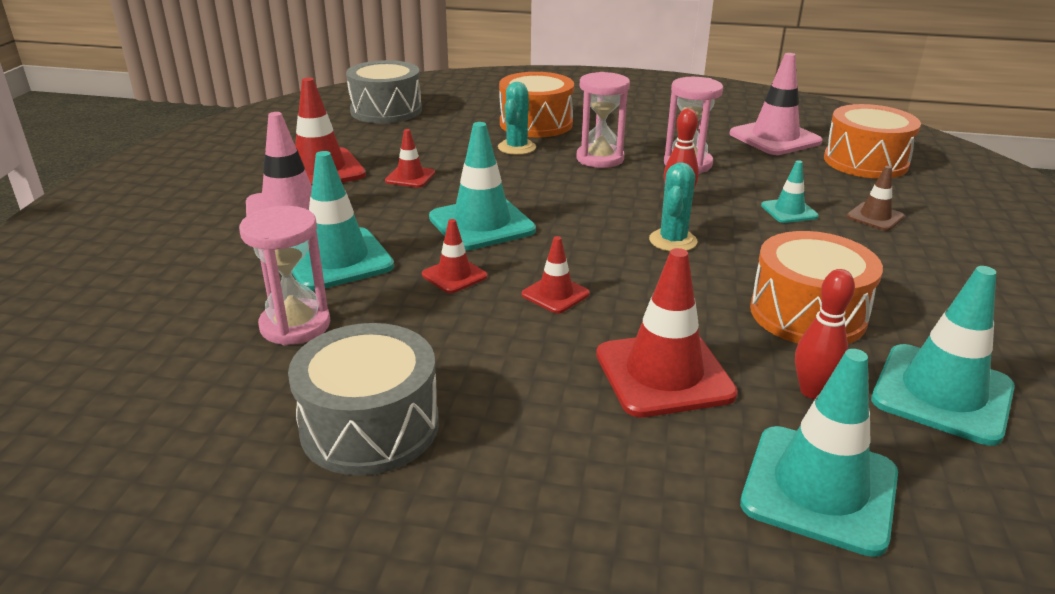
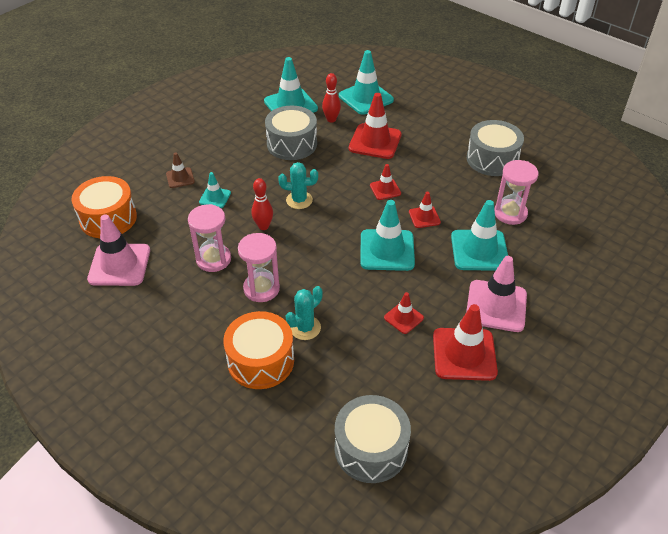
camera: 150 degrees left, 15 degrees up
(673, 241) = (299, 200): turquoise cactus -> turquoise cactus turned 45 degrees clockwise
(807, 314) = (292, 144): orange drum -> grey drum

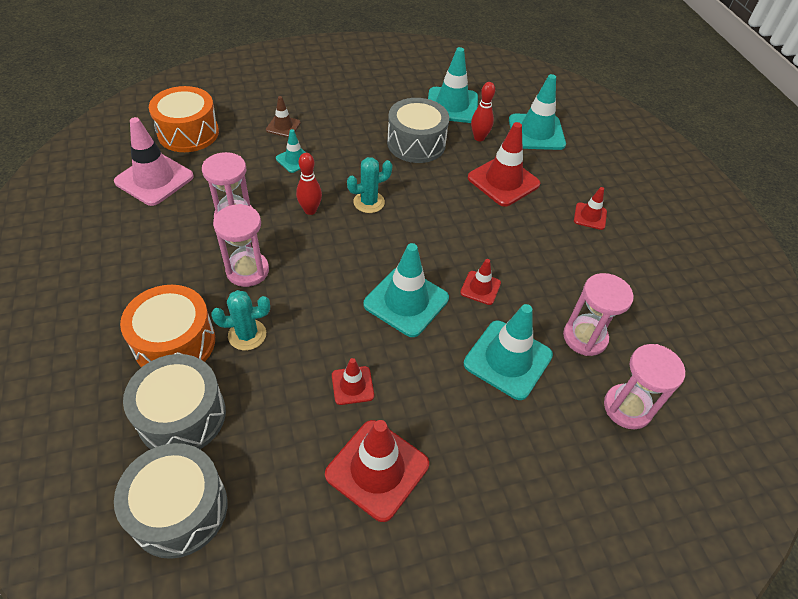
camera: 30 degrees right, 5 degrees up
(299, 200) = (369, 202): turquoise cactus -> turquoise cactus turned 60 degrees counterclockwise
(385, 189) = (466, 236): red traffic cone -> red traffic cone (590, 216)
(492, 159) = (620, 264): grey drum -> grey drum (182, 416)
(496, 306) = (466, 436): pink traffic cone -> none
(566, 240) = (627, 408): none -> pink hourglass

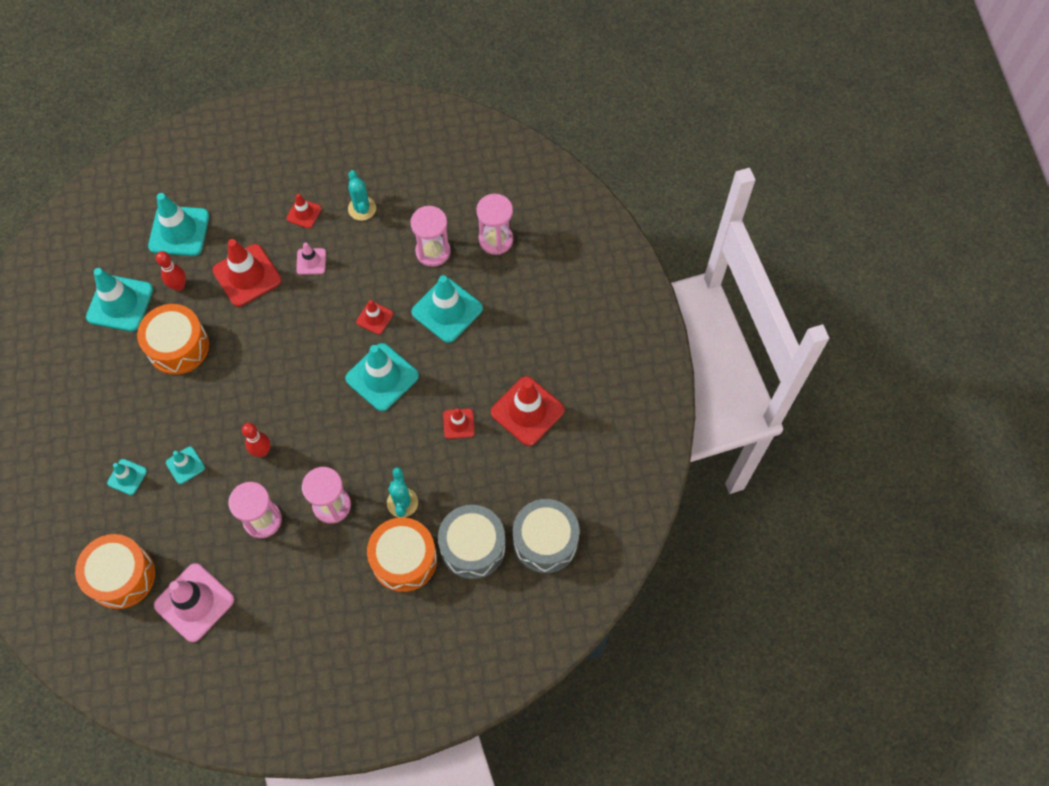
camera: 80 degrees left, 15 degrees up
(283, 126) = (127, 477): brown traffic cone -> turquoise traffic cone
(369, 202) = (258, 398): turquoise cactus -> turquoise cactus (362, 208)
(416, 143) = (178, 346): grey drum -> orange drum
(534, 227) = (311, 261): none -> pink traffic cone

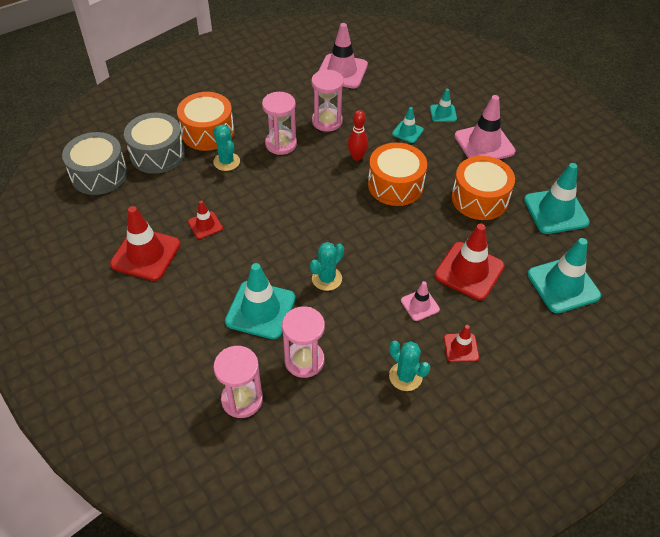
camera: 155 degrees right, 15 degrees down
(118, 413) = (484, 144): none -> pink traffic cone
(122, 576) = (400, 69): orange drum -> orange drum (395, 185)
(179, 286) = (520, 241): red bowling pin -> none
(374, 318) = (327, 279): red traffic cone -> turquoise cactus
(382, 377) = (291, 235): turquoise traffic cone -> none

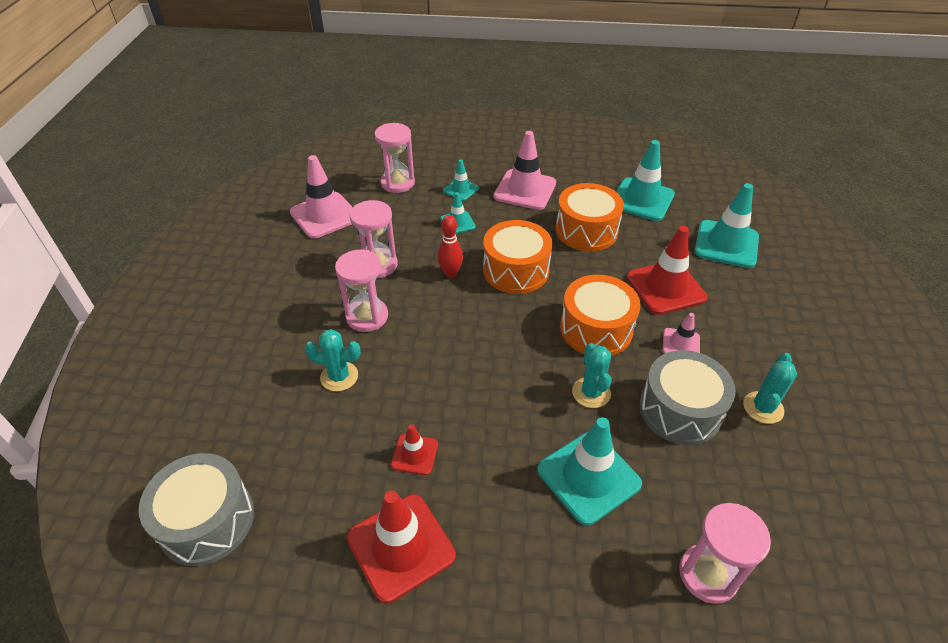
camera: 50 degrees left, 5 degrees down
(157, 154) = (249, 435): grey drum -> grey drum (680, 410)
(208, 132) = (274, 366): orange drum -> orange drum (596, 329)
(304, 360) = (689, 479): pink hourglass -> pink hourglass (397, 183)
(405, 376) = (763, 408): turquoise cactus -> turquoise cactus turned 60 degrees counterclockwise
(461, 348) = (753, 347): red traffic cone -> none

